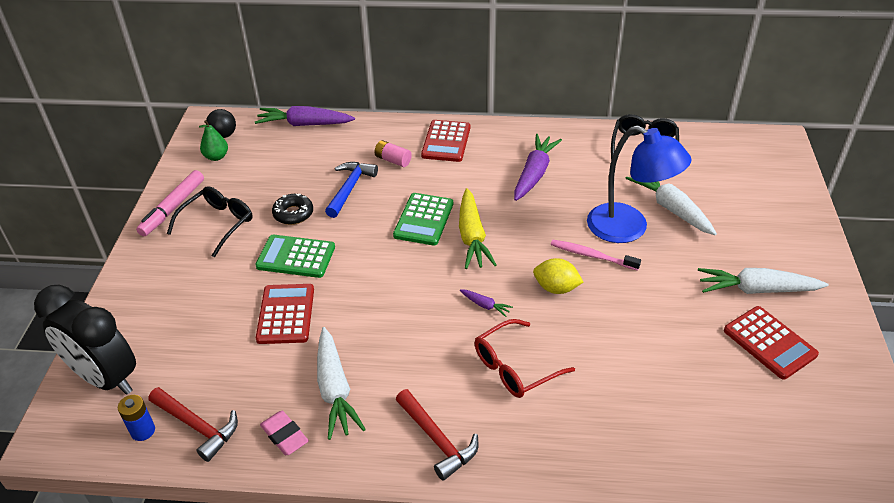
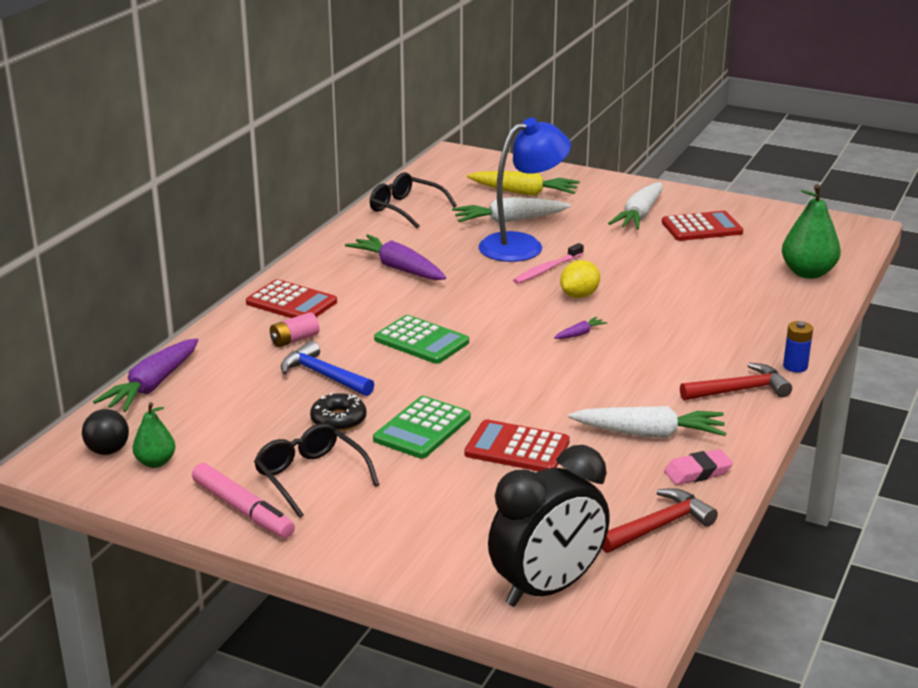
camera: 70 degrees left, 15 degrees down
(143, 431) = (648, 565): blue battery -> blue battery (795, 366)
(472, 237) = (472, 320): yellow carrot -> yellow carrot (524, 193)
(516, 367) = (670, 336): red glasses -> none
(728, 455) = (808, 273): none -> green pear

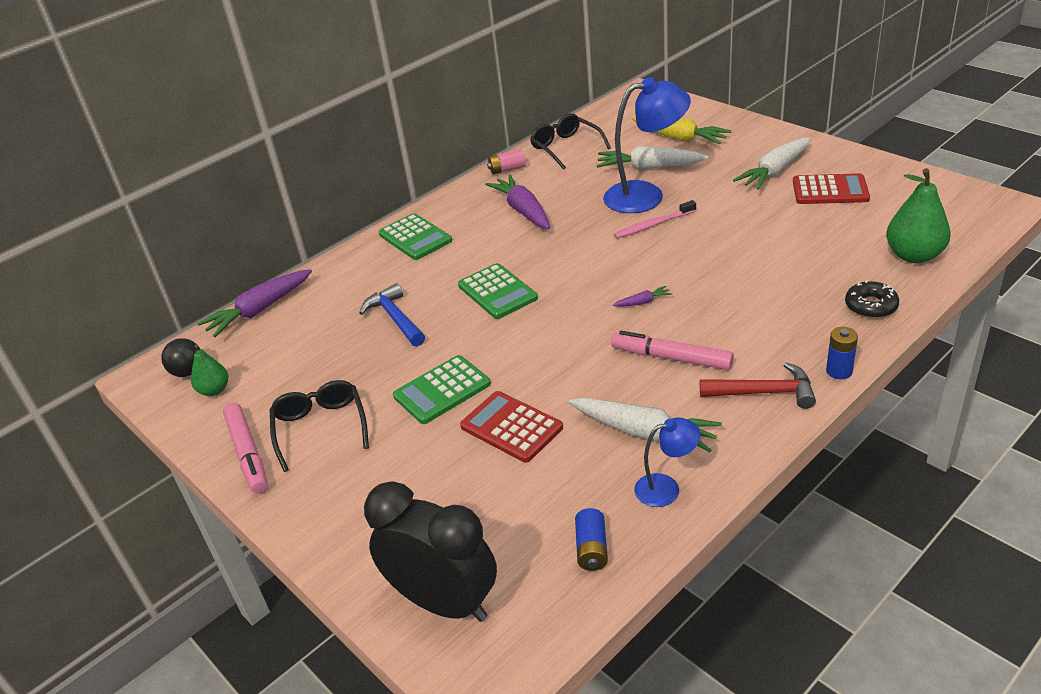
camera: 25 degrees right, 10 degrees up
(291, 303) = (415, 238): red calculator -> green calculator
(294, 340) = (395, 277): pink battery -> pink battery (507, 169)
(338, 419) = (379, 368): black donut -> black donut (871, 306)
(547, 588) = (444, 602): black clock -> black clock turned 135 degrees counterclockwise
(579, 295) = (667, 258): yellow lemon -> none
(637, 374) = (671, 358): none -> pink marker
(659, 526) = (592, 549): red hammer -> blue battery
(697, 472) = (666, 488): pink eraser -> blue lamp

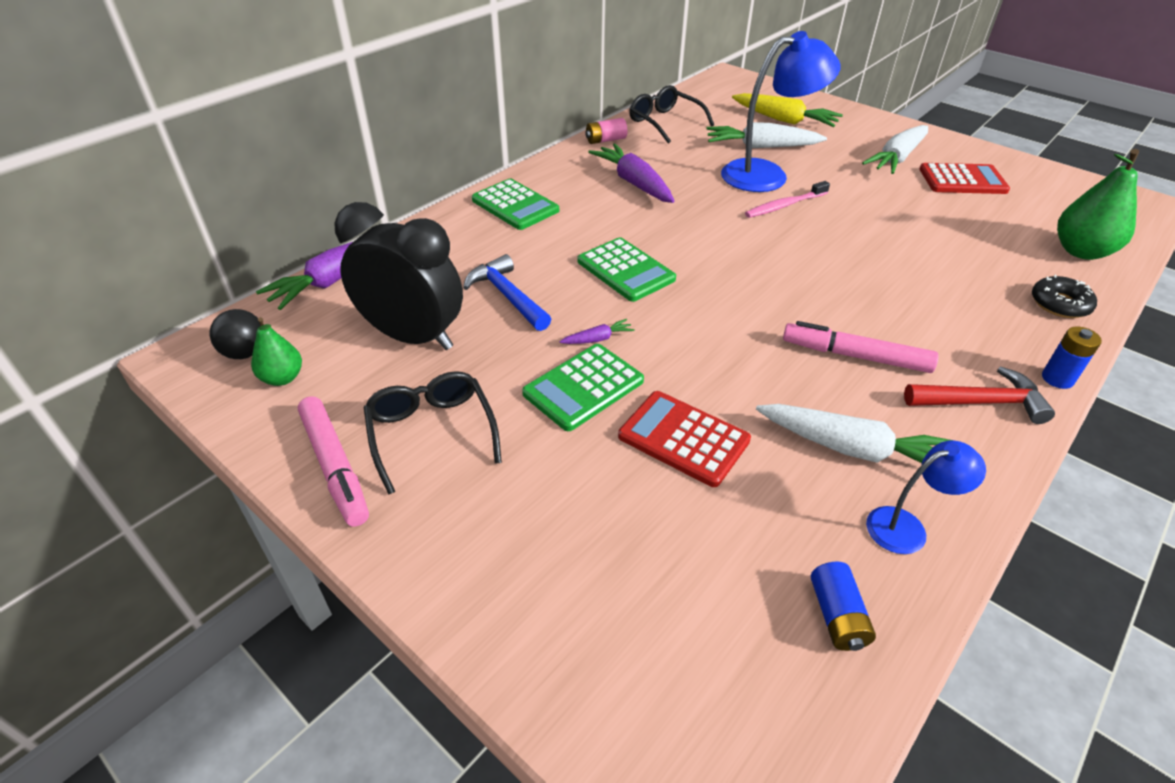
camera: 10 degrees left, 5 degrees up
(444, 602) = (650, 703): black clock -> black clock (413, 337)
(643, 302) = (800, 289): purple carrot -> purple carrot (598, 339)

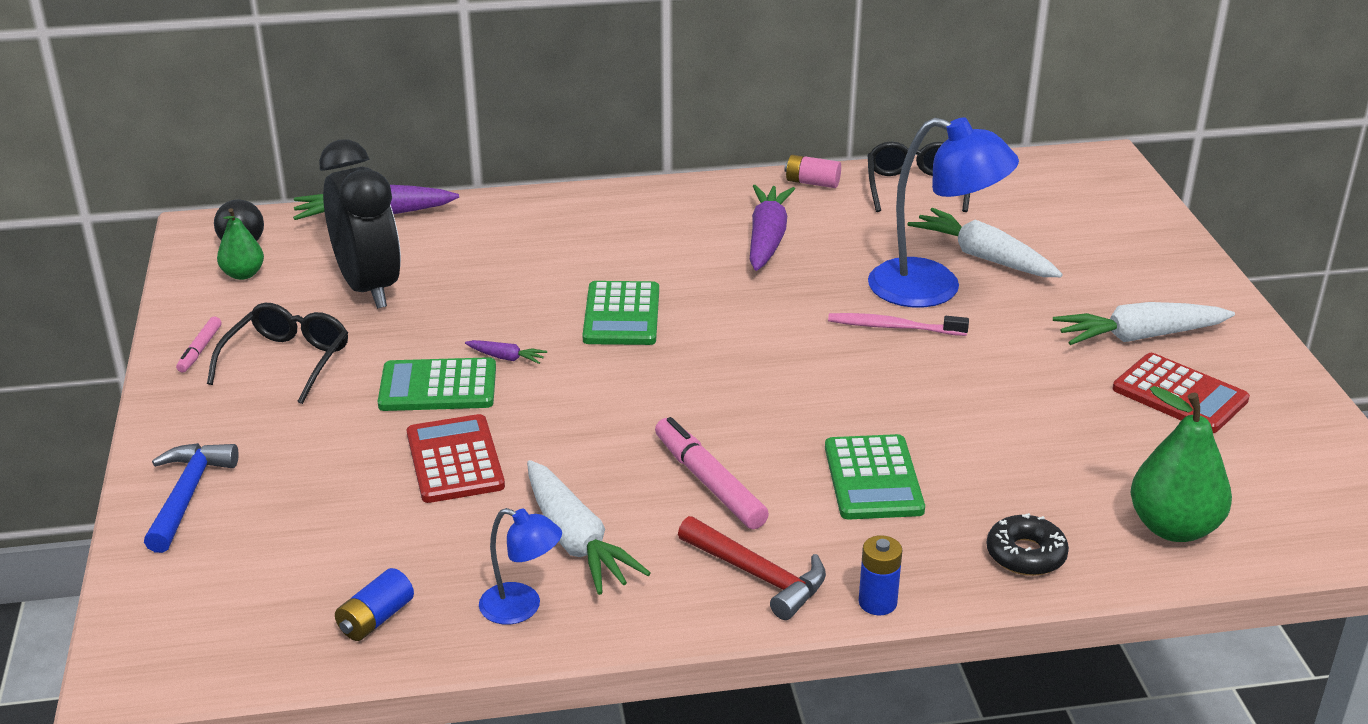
camera: 40 degrees right, 10 degrees down
(335, 466) = (200, 350): pink marker -> pink marker, size x0.55
(507, 296) = (486, 290): blue hammer -> blue hammer (187, 495)
(515, 205) = (614, 213): green calculator -> green calculator (873, 479)
(784, 120) = (1074, 238): yellow carrot -> none

